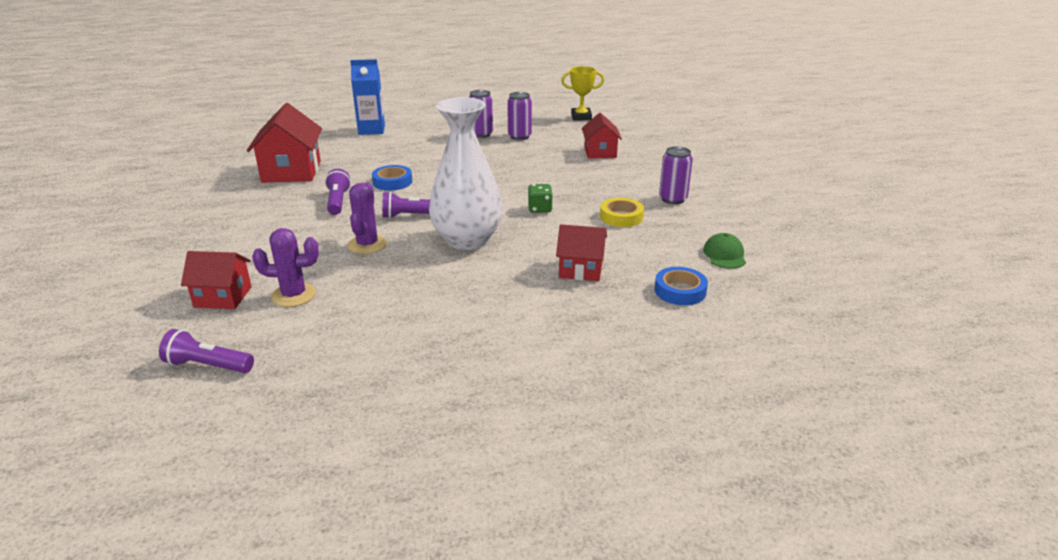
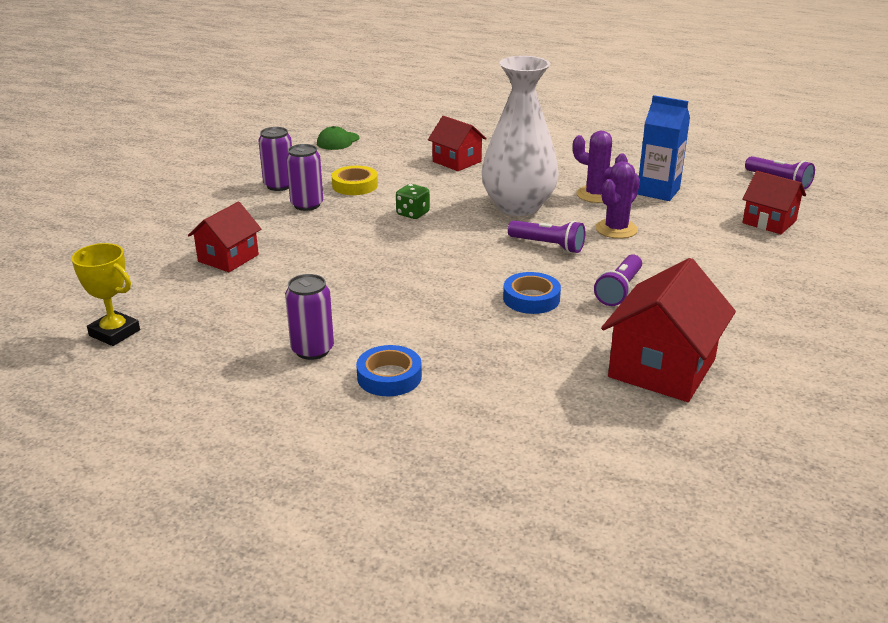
camera: 145 degrees left, 0 degrees up
(294, 295) = (704, 206): purple cactus -> purple cactus (596, 195)
(371, 130) = (470, 436): blue carton -> blue carton (658, 191)
(519, 136) = (269, 323): purple can -> purple can (307, 205)
(680, 291) = (412, 134): blue tape -> blue tape (389, 377)

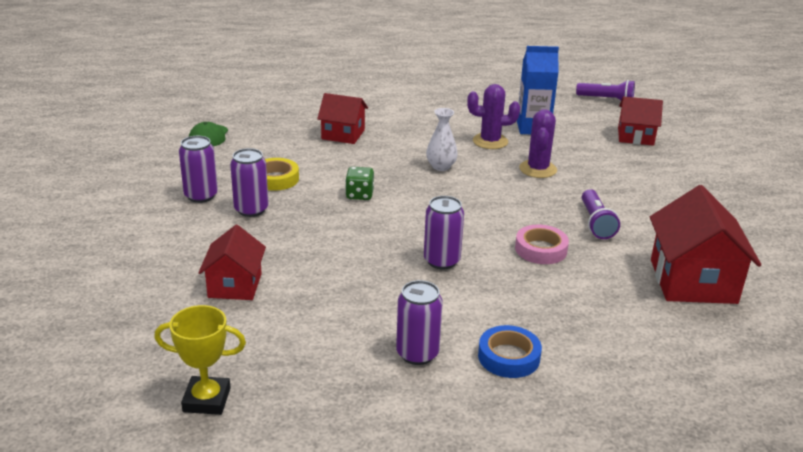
camera: 30 degrees left, 0 degrees up
(423, 284) = (441, 261): none -> purple can
(518, 206) = (441, 166): white vase -> white vase, size x0.44
(531, 298) = (541, 249): blue tape -> pink tape
(548, 245) = (502, 197): purple flashlight -> none

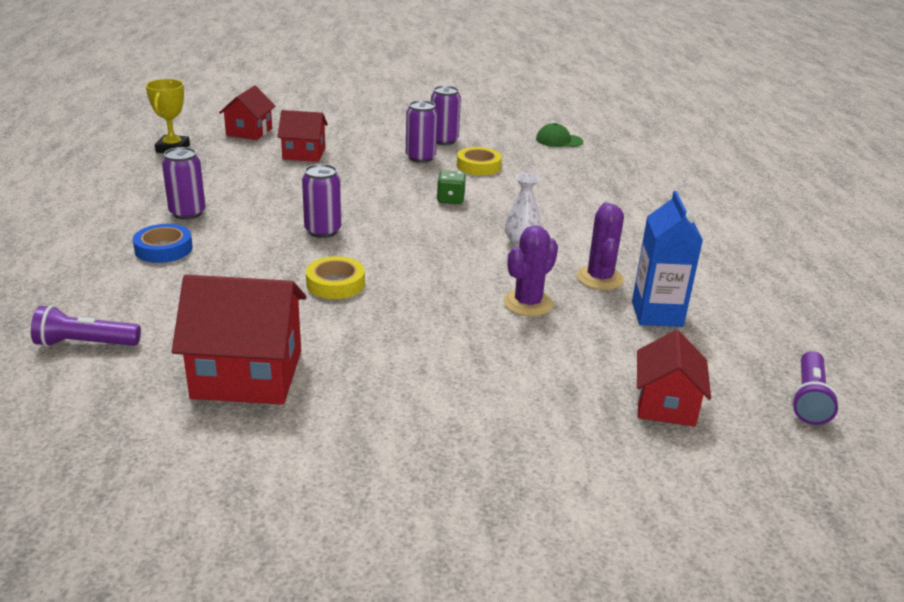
camera: 90 degrees right, 0 degrees up
(343, 134) = (586, 196): red house -> red house (249, 132)
(538, 169) = (528, 303): purple cactus -> purple cactus turned 60 degrees counterclockwise
(541, 249) = (335, 283): pink tape -> yellow tape
(596, 223) = (390, 326): purple flashlight -> purple flashlight (85, 344)

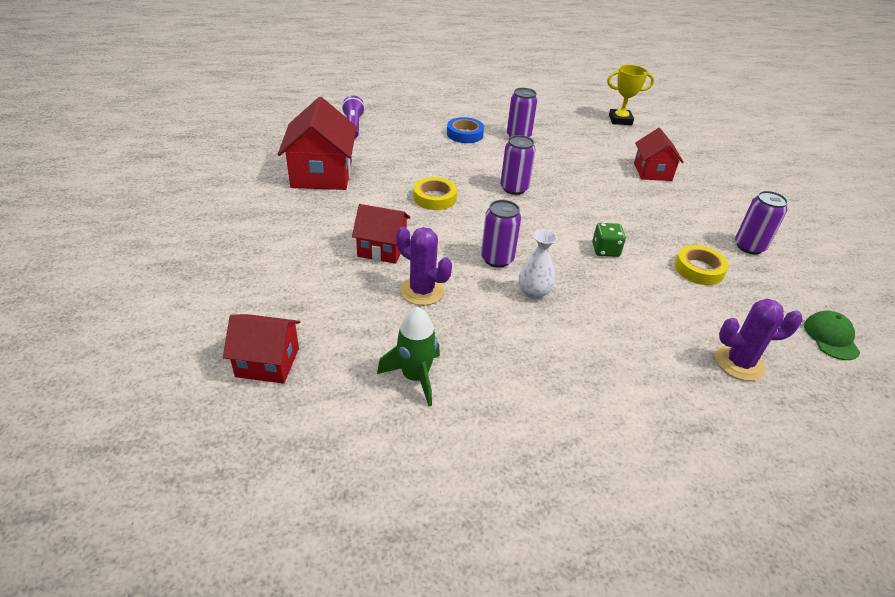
camera: 85 degrees right, 10 degrees up
(249, 132) = (677, 145): red house -> red house (382, 249)
(420, 157) = (692, 232): purple can -> purple can (497, 259)
(599, 278) = (478, 341): purple cactus -> purple cactus (739, 363)
(657, 314) = (415, 377): blue carton -> green rocket
(809, 399) = (262, 478): purple flashlight -> none

